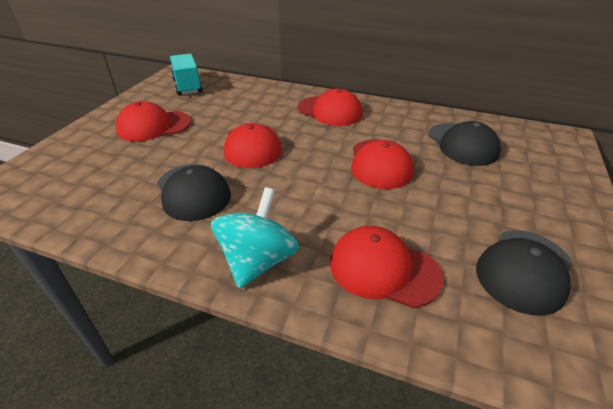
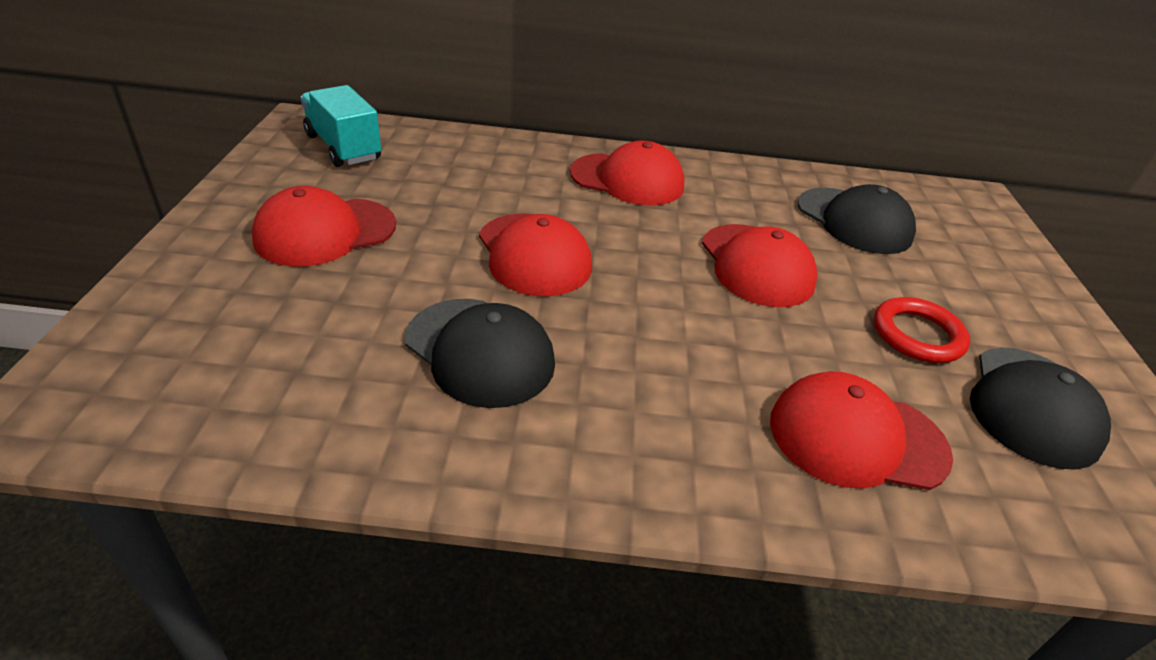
camera: 20 degrees left, 0 degrees up
(258, 261) = (664, 458): turquoise spinning top -> none
(464, 215) = (917, 335): none -> red ring

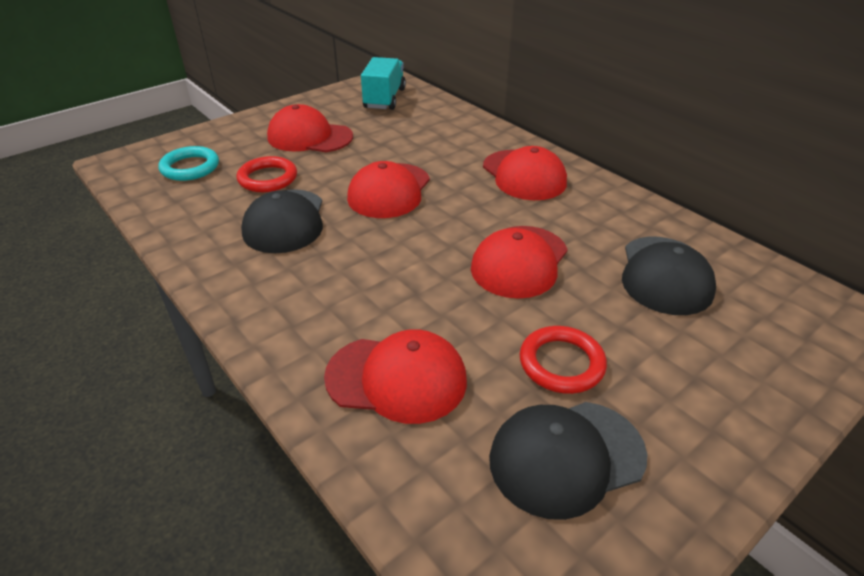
camera: 50 degrees right, 0 degrees up
(207, 354) = (190, 167): none -> turquoise ring
(361, 311) = (268, 178): none -> red ring
(856, 437) = (397, 378): red cap -> red cap turned 135 degrees clockwise

